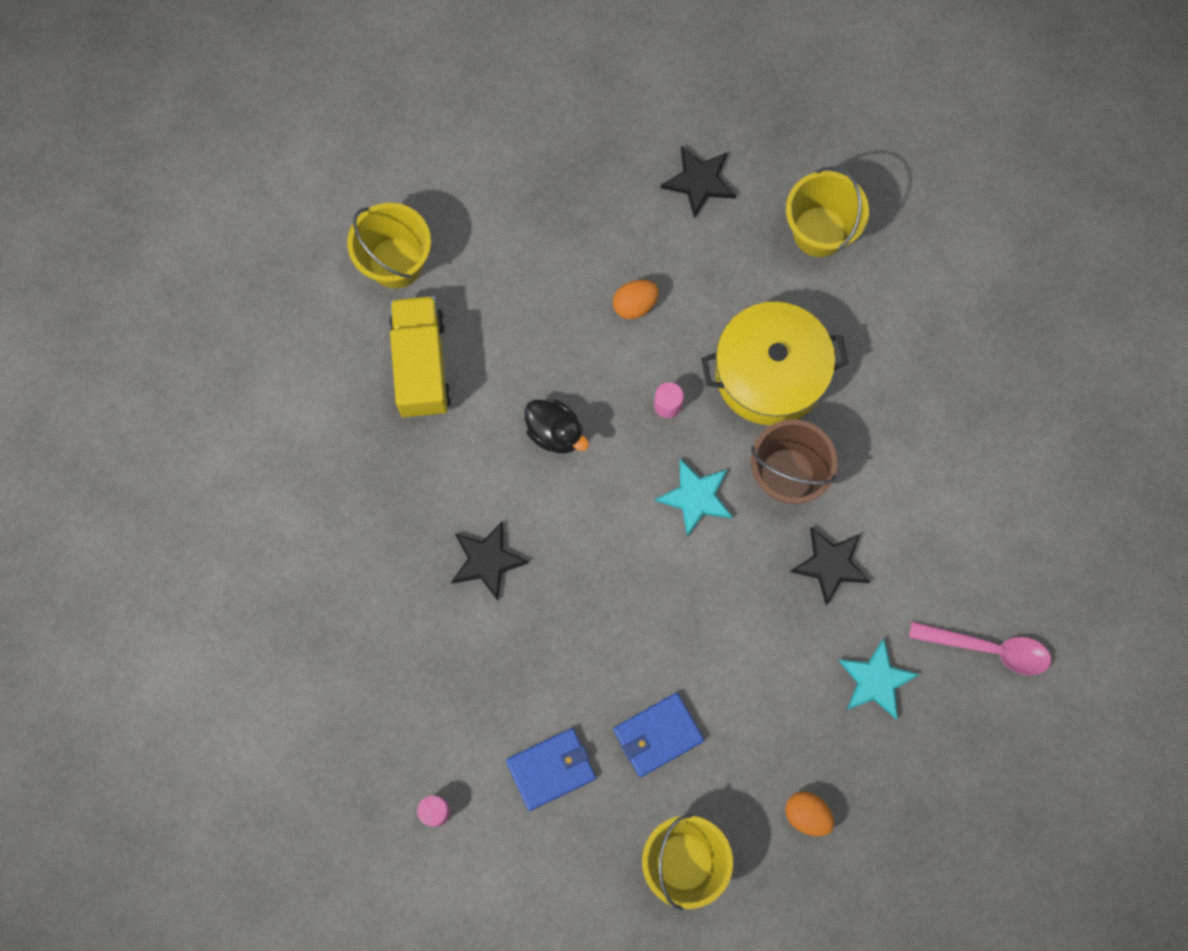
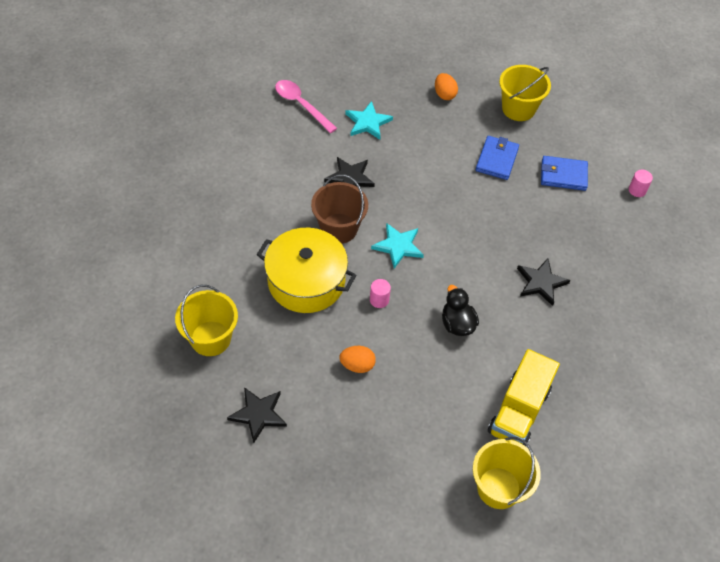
camera: 150 degrees left, 20 degrees down
(657, 735) = (497, 159): blue wallet -> blue wallet turned 75 degrees counterclockwise

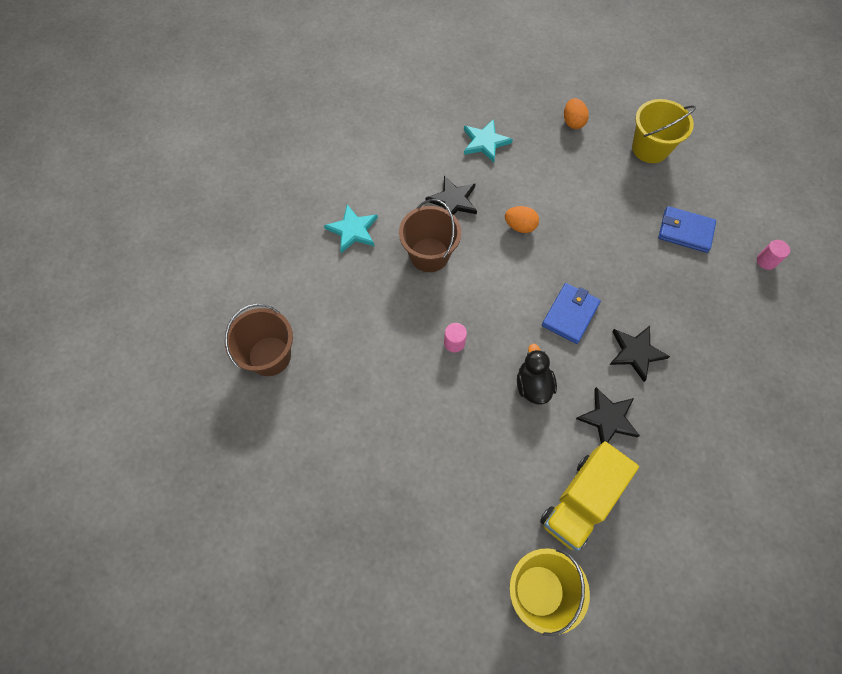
camera: 15 degrees right, 10 degrees up
(210, 338) = (269, 356): yellow bucket -> brown bucket
(258, 414) = (298, 451): black star -> black star (608, 418)
(301, 105) = (420, 114): pink spoon -> none
(306, 281) = (382, 309): yellow pot -> none
(357, 365) = (414, 414): orange egg -> orange egg (520, 226)
(398, 246) = (487, 285): turquoise star -> turquoise star (353, 230)
(497, 159) = (615, 203): blue wallet -> blue wallet (570, 314)

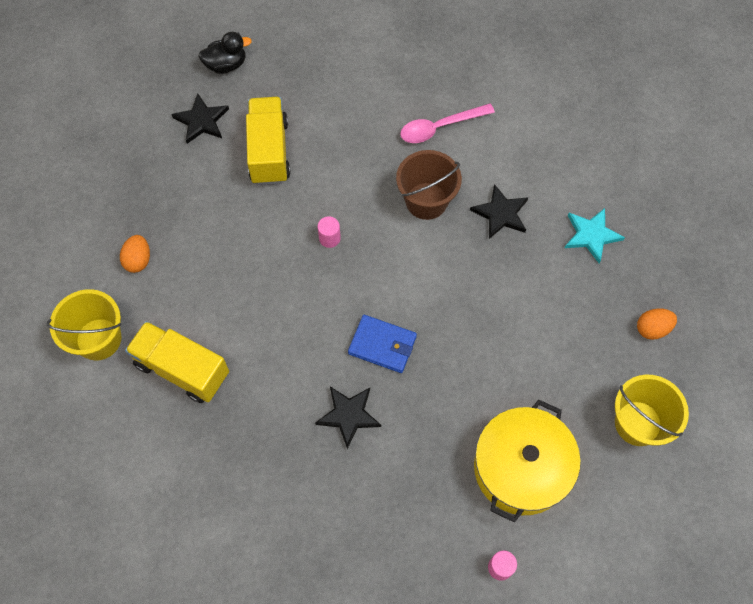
camera: 80 degrees right, 0 degrees up
(269, 356) = (289, 88): brown bucket -> none
(343, 386) = (269, 152): none -> yellow truck
(353, 230) = (440, 127): turquoise star -> pink spoon
(520, 226) = (483, 284): orange egg -> orange egg (138, 260)
(533, 385) = (295, 315): black duck -> black duck (226, 65)
(608, 418) = (269, 390): black star -> black star (201, 121)
(685, 231) = (521, 468): blue wallet -> yellow pot

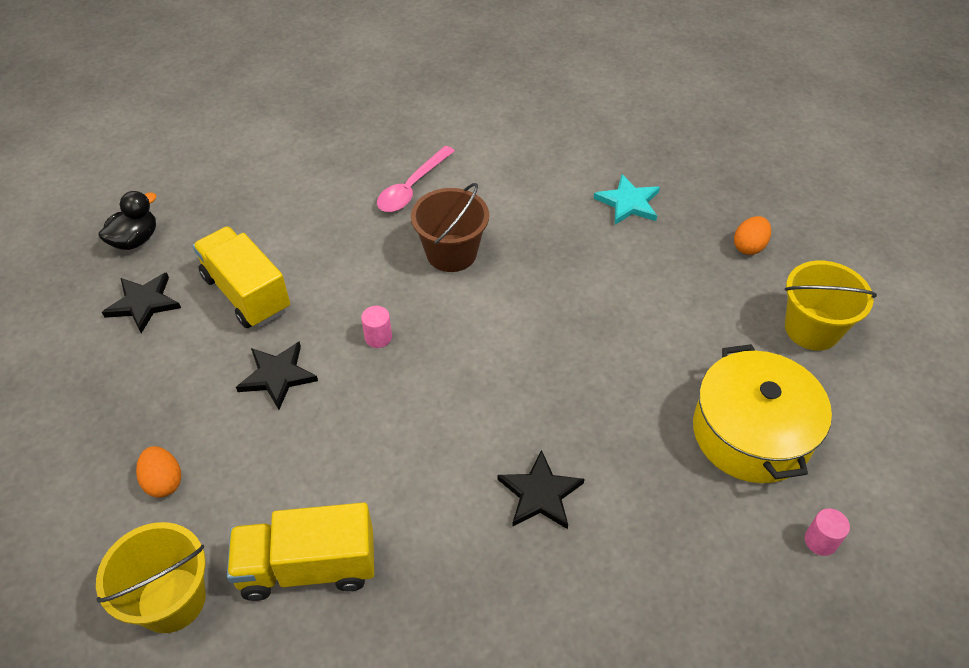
camera: 35 degrees left, 15 degrees down
(382, 345) = (517, 404): blue wallet -> none
(500, 213) = (532, 227): black star -> black star (277, 376)

